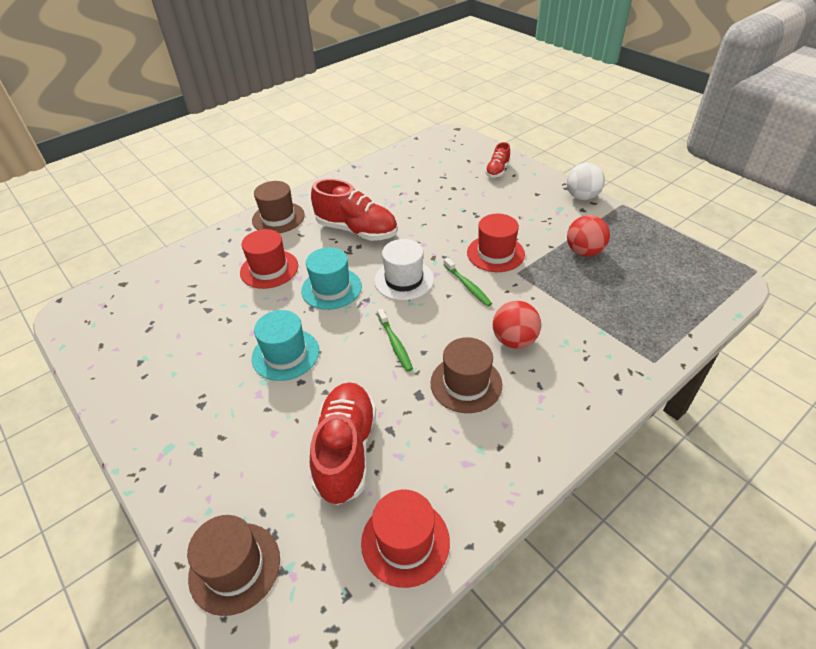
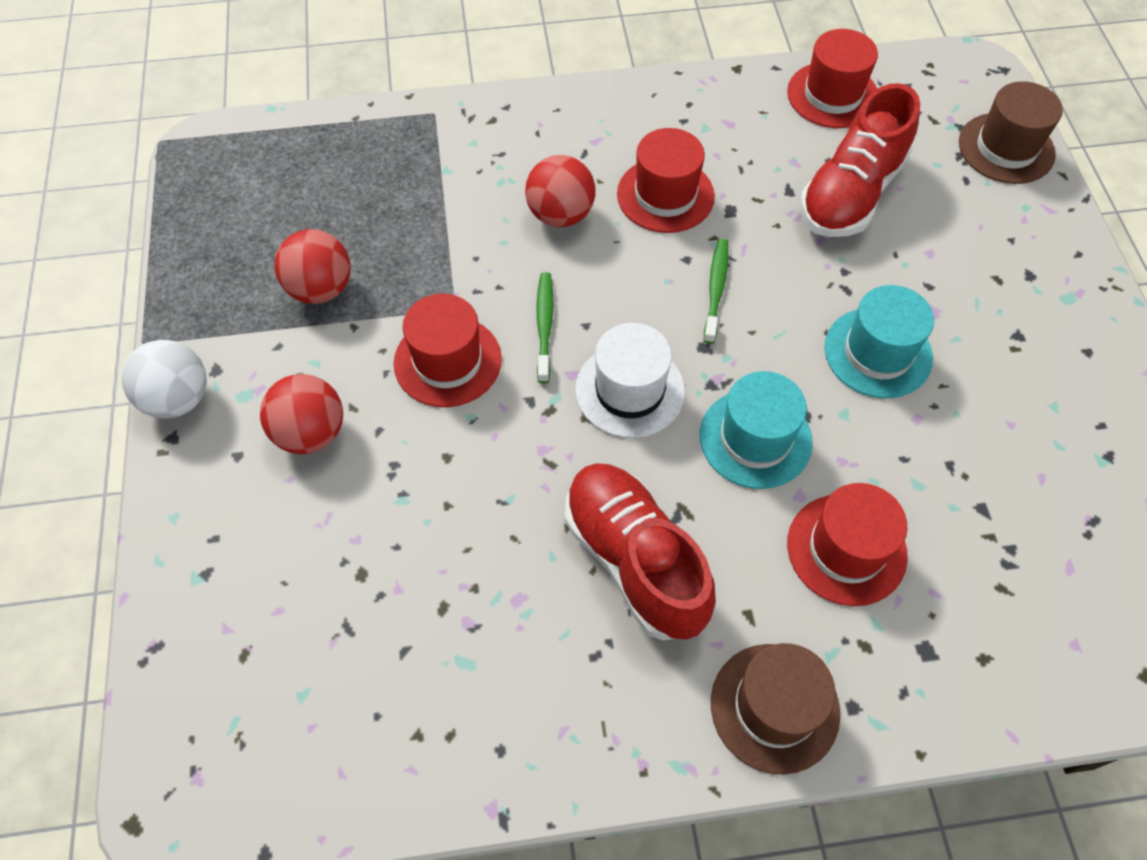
camera: 150 degrees left, 15 degrees up
(466, 384) = (665, 195): brown hat -> red hat
(497, 170) = (227, 574): red shoe -> none
(519, 210) = (311, 433): none -> red ball

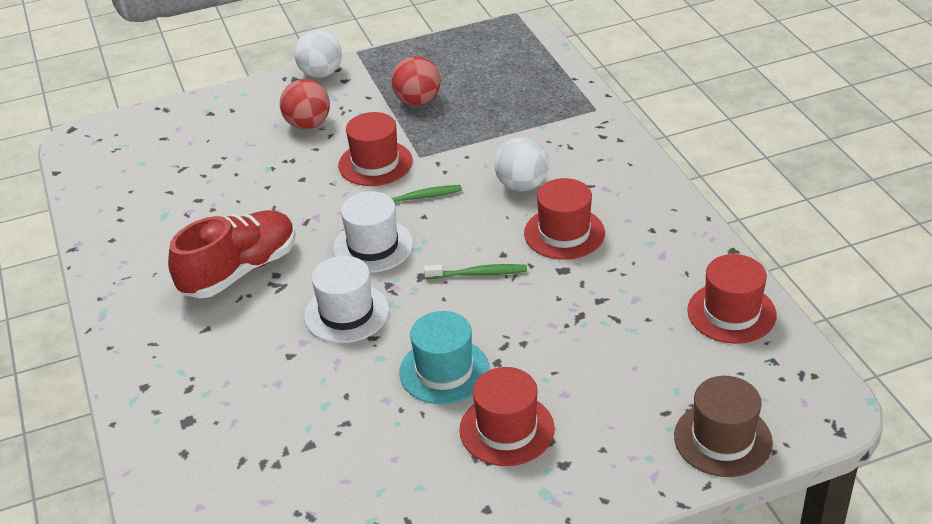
camera: 80 degrees right, 20 degrees down
(560, 215) = (522, 186): red ball -> white ball
(755, 438) = (346, 313): turquoise hat -> white hat
(774, 707) = (142, 349): brown hat -> none
(846, 549) = (262, 371): red hat -> red hat (506, 429)
(851, 193) = (613, 337): red shoe -> none

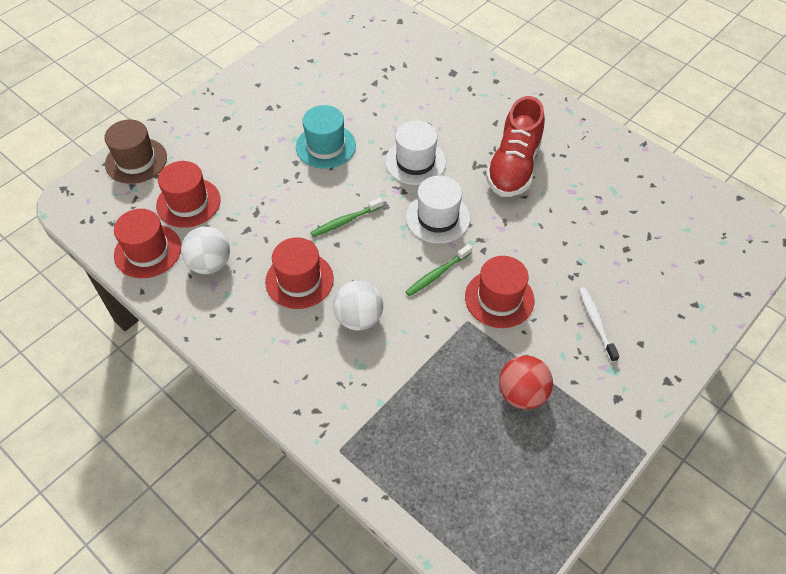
camera: 150 degrees right, 15 degrees up
(308, 124) = (596, 323): red ball -> white toothbrush
(321, 73) = (649, 399): white ball -> white ball (210, 264)
(506, 429) = (268, 125): red hat -> red hat (188, 202)

